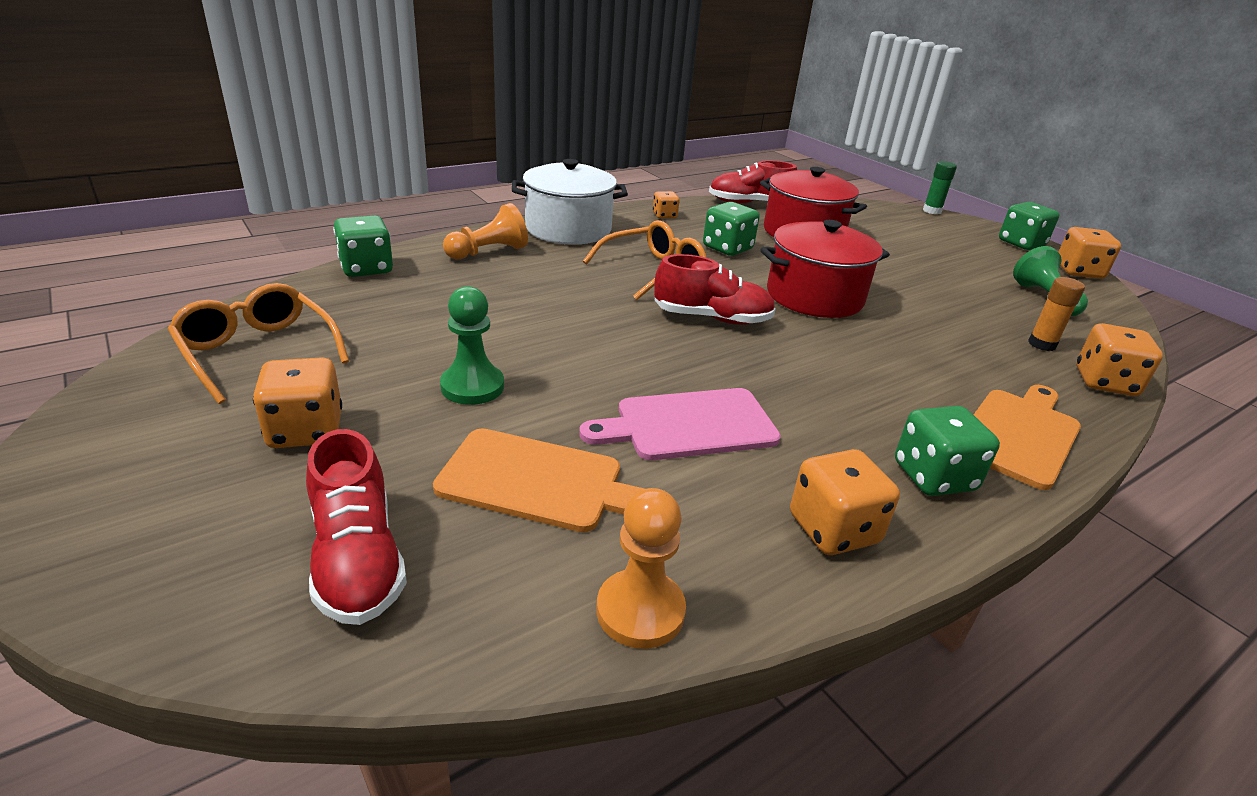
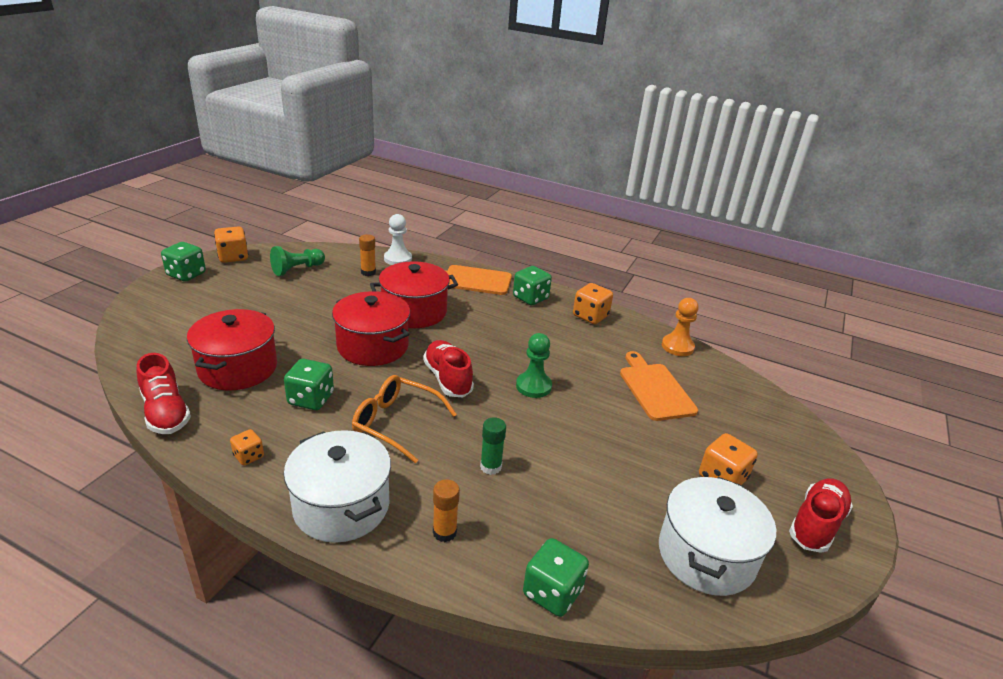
camera: 120 degrees left, 0 degrees up
(258, 352) = (706, 555): orange glasses -> white pot
(357, 560) = (745, 415): red shoe -> red shoe (816, 524)
(472, 386) = (622, 440): green pawn -> green pawn (533, 386)
(488, 252) = (444, 532): orange pawn -> orange glue stick
(689, 425) = (568, 361): pink cutting board -> none
(901, 345) = (414, 311): none -> red pot
(932, 211) = (120, 312): green glue stick -> green glue stick (490, 467)
(1105, 382) = (398, 259): orange dice -> white pawn

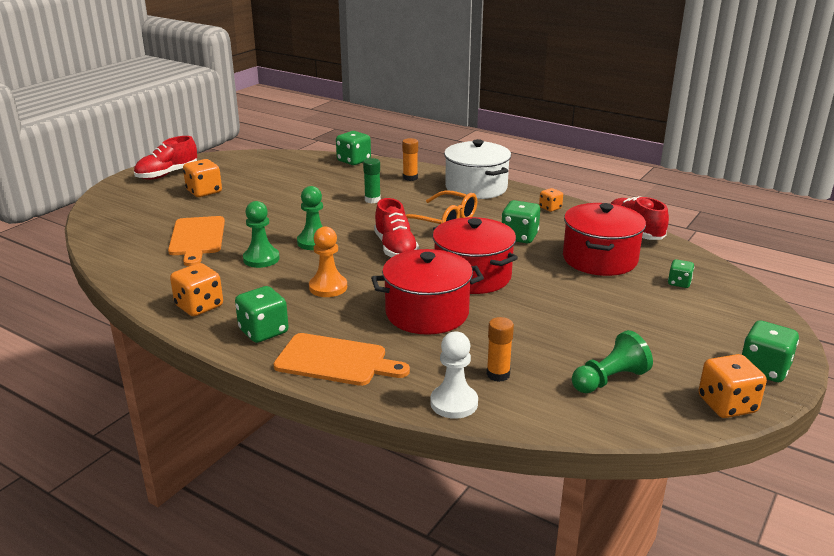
camera: 170 degrees left, 5 degrees down
(180, 341) = (679, 283): none -> green dice
(573, 363) = (261, 259): none -> green pawn
(677, 346) = (127, 272): orange pawn -> orange pawn (328, 287)
(706, 555) = (254, 167): white pot -> none

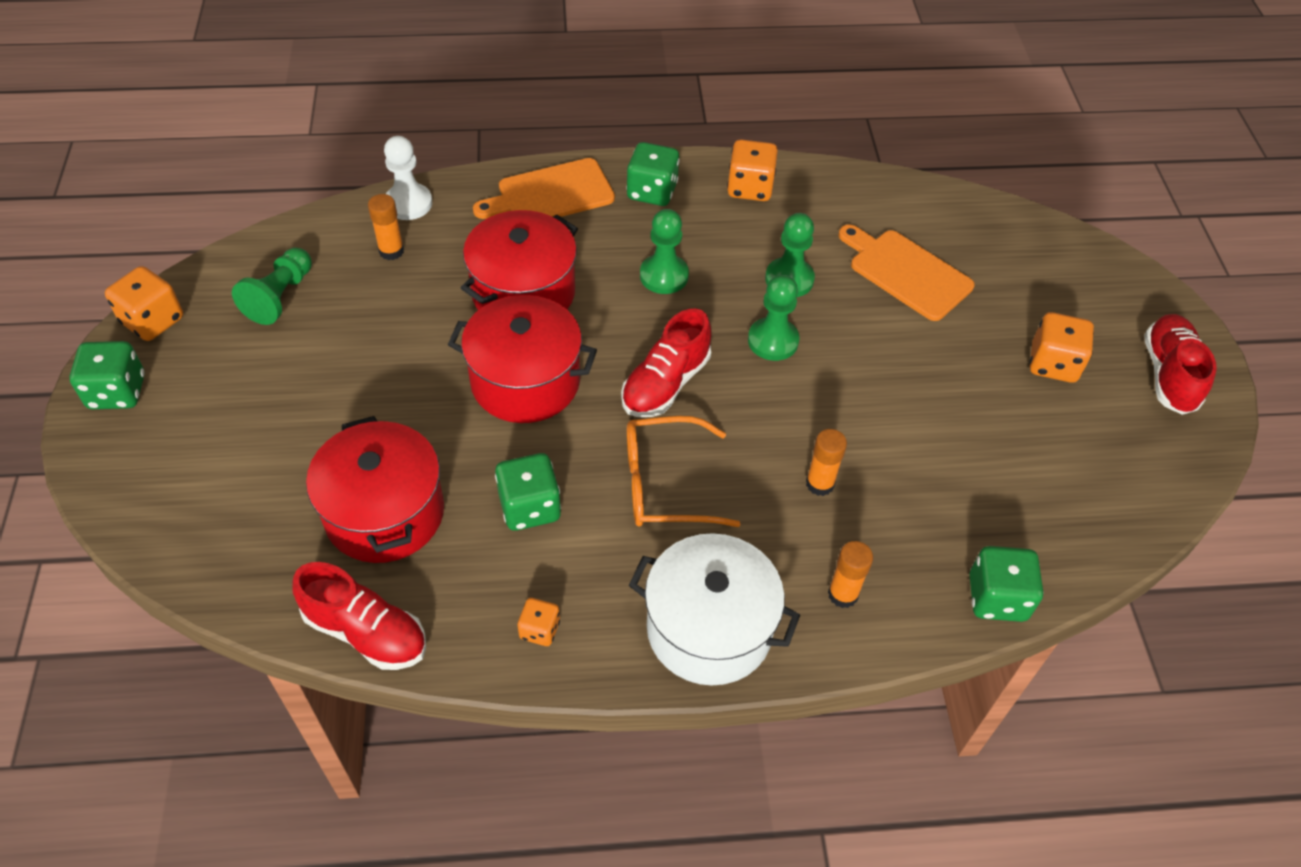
camera: 140 degrees right, 25 degrees up
(328, 287) = (664, 276): orange pawn -> green pawn
(372, 200) = (820, 484): green glue stick -> orange glue stick
(395, 248) = (665, 384): red shoe -> red shoe turned 90 degrees counterclockwise
(679, 283) = (252, 513): green dice -> none

